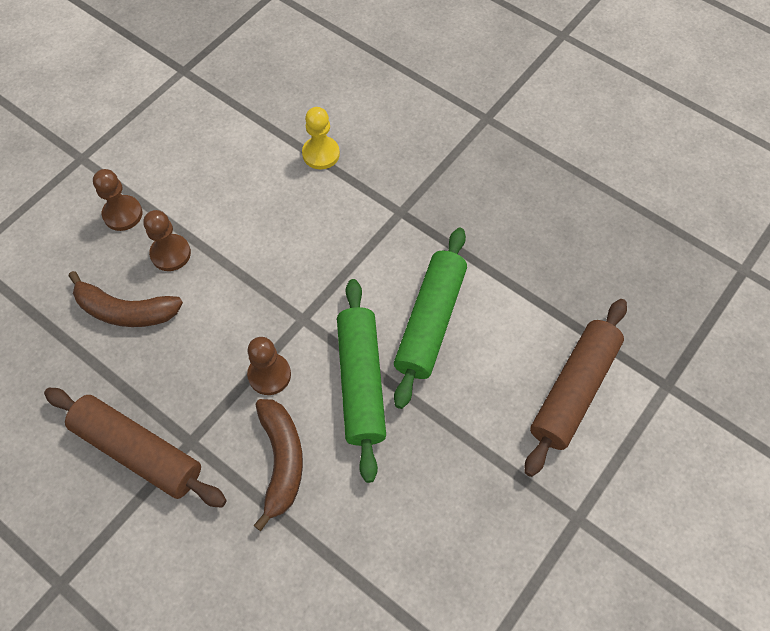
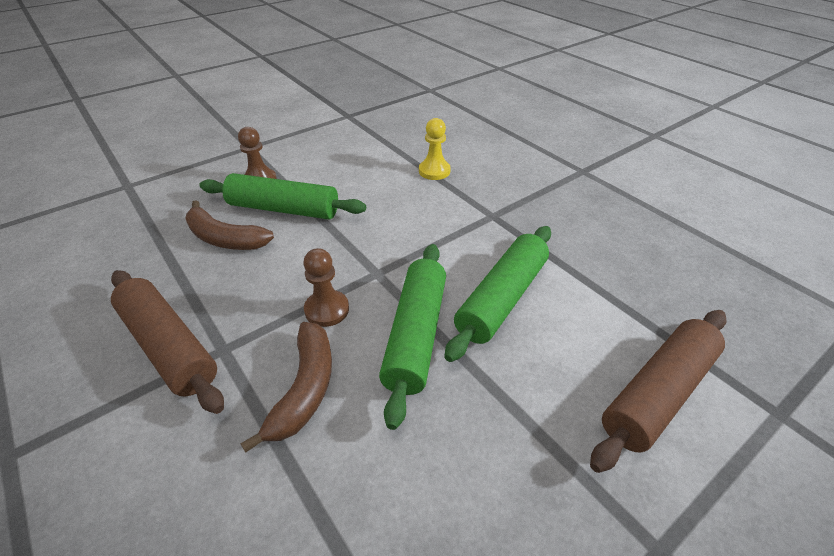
camera: 15 degrees right, 20 degrees down
(170, 253) = (283, 209): brown pawn -> green rolling pin

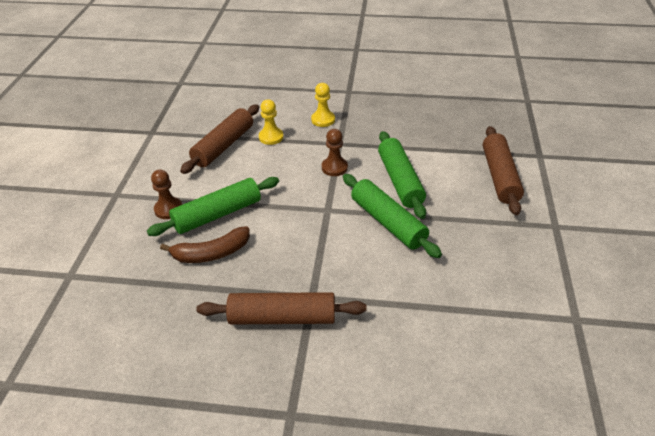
camera: 45 degrees left, 0 degrees up
(305, 389) = (377, 278): brown banana -> none
(327, 310) = (331, 243): brown pawn -> brown pawn (334, 167)
(382, 156) = (224, 146): none -> brown rolling pin
(510, 183) = (323, 120): none -> yellow pawn

